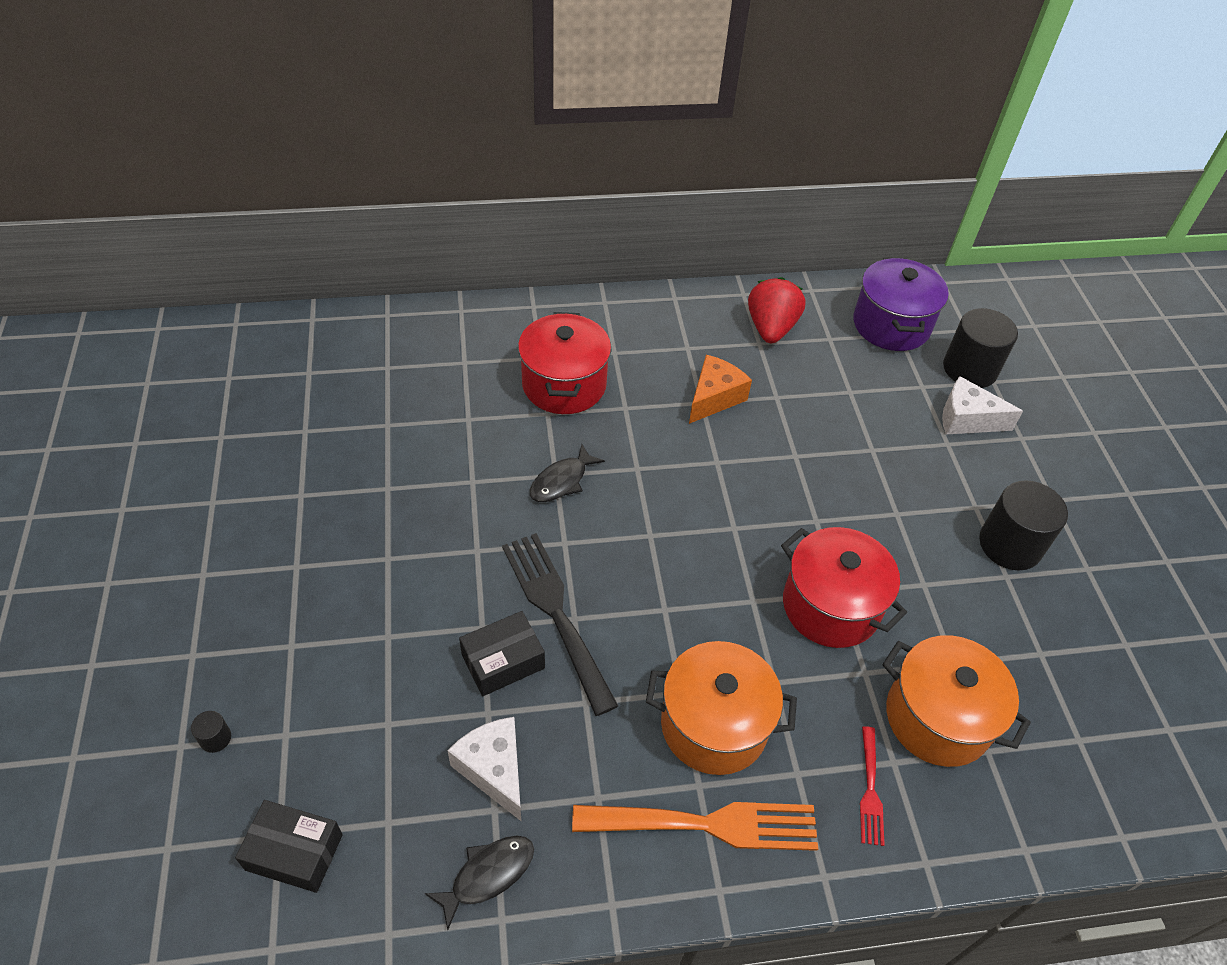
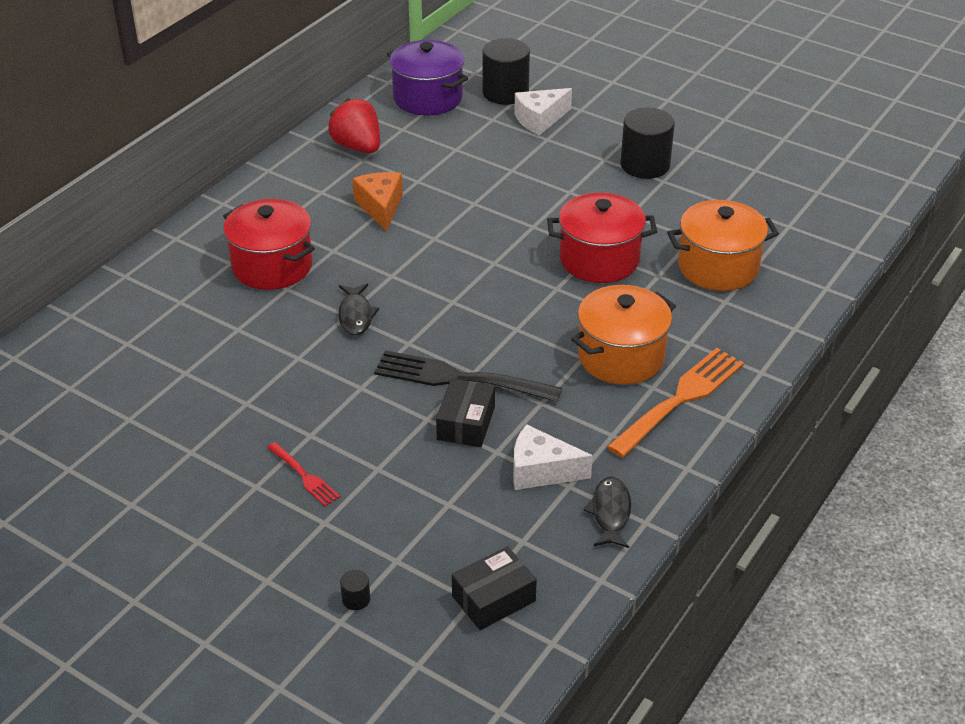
camera: 45 degrees left, 10 degrees down
(870, 790) = (731, 321): red fork -> red fork (304, 476)

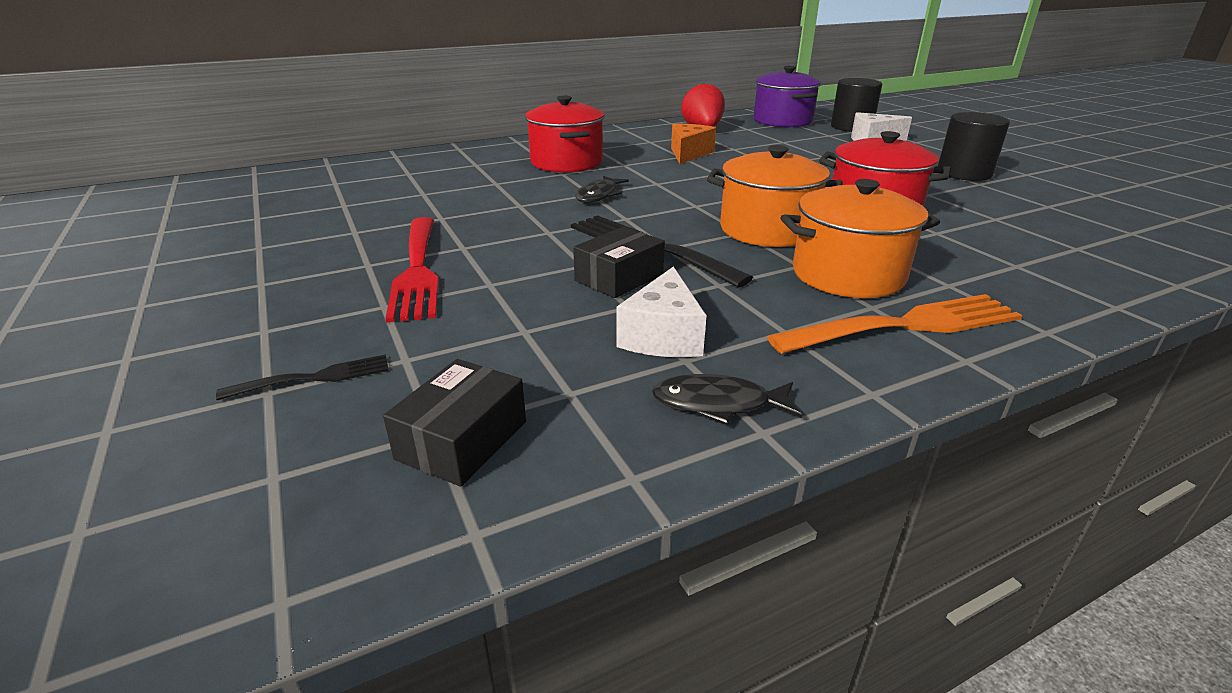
camera: 30 degrees right, 10 degrees down
(304, 476) = (417, 270): red fork -> red fork, size x1.96
(356, 599) = (314, 378): black cylinder -> black fork
(493, 598) = (462, 440): black box -> black box turned 60 degrees counterclockwise
(541, 471) = (663, 336): white cheese -> white cheese turned 120 degrees counterclockwise
(610, 513) = (718, 404): black fish -> black fish turned 120 degrees counterclockwise
(718, 267) = (1019, 241): orange pot -> orange pot (767, 230)

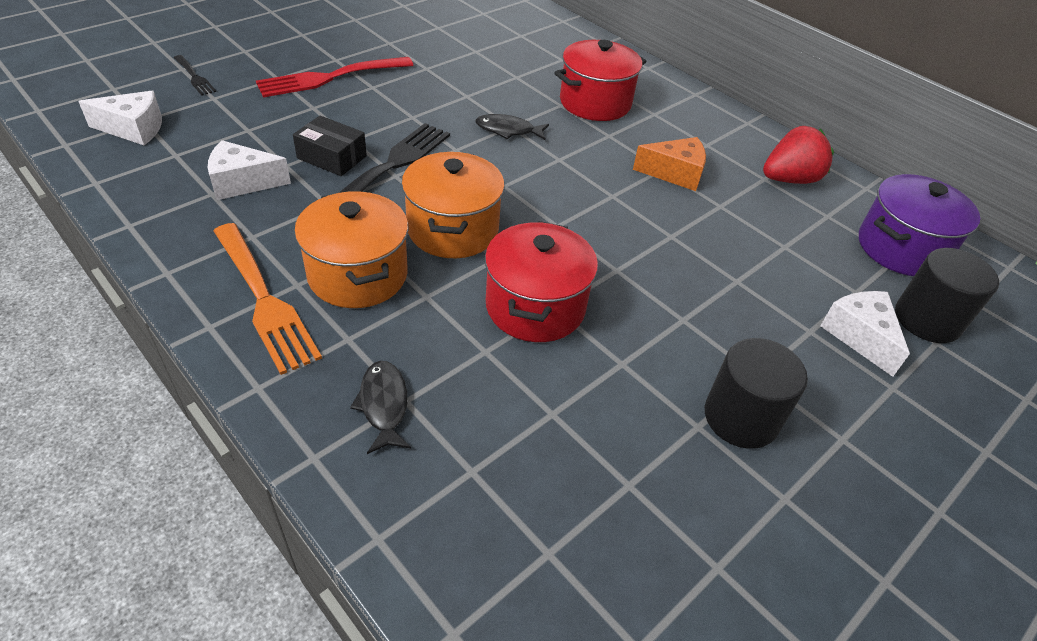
camera: 70 degrees right, 15 degrees up
(462, 440) = (134, 129): black box -> white cheese
(718, 404) = (159, 208): black fish -> black fish (384, 405)

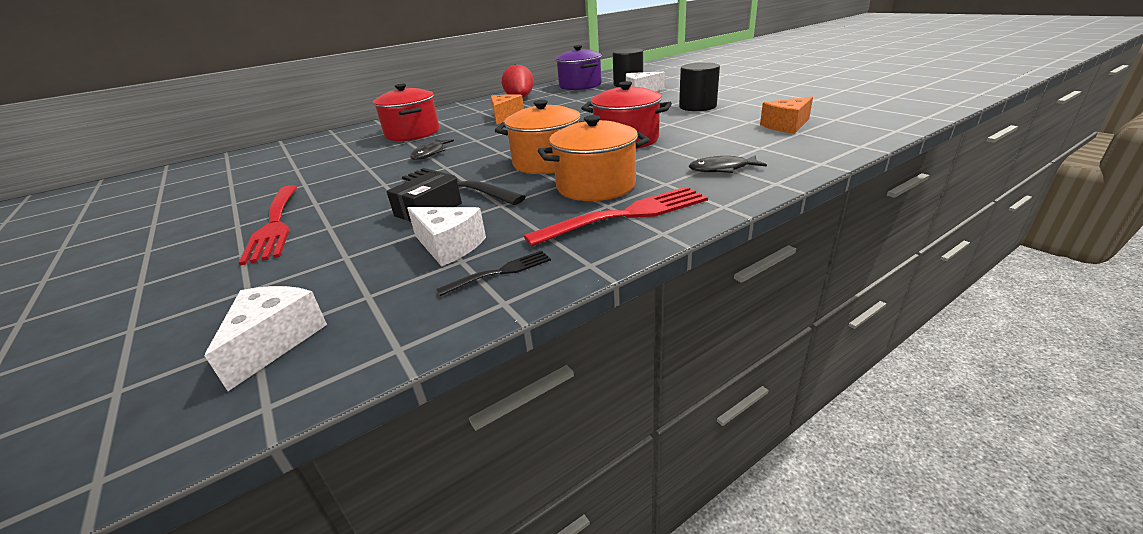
camera: 75 degrees left, 15 degrees down
(194, 77) = (171, 313): black fork -> black fork (500, 272)
(242, 182) = (449, 246): white cheese -> white cheese turned 60 degrees counterclockwise
(264, 300) = (626, 215): orange fork -> red fork
(595, 541) = (786, 126): none -> orange cheese

